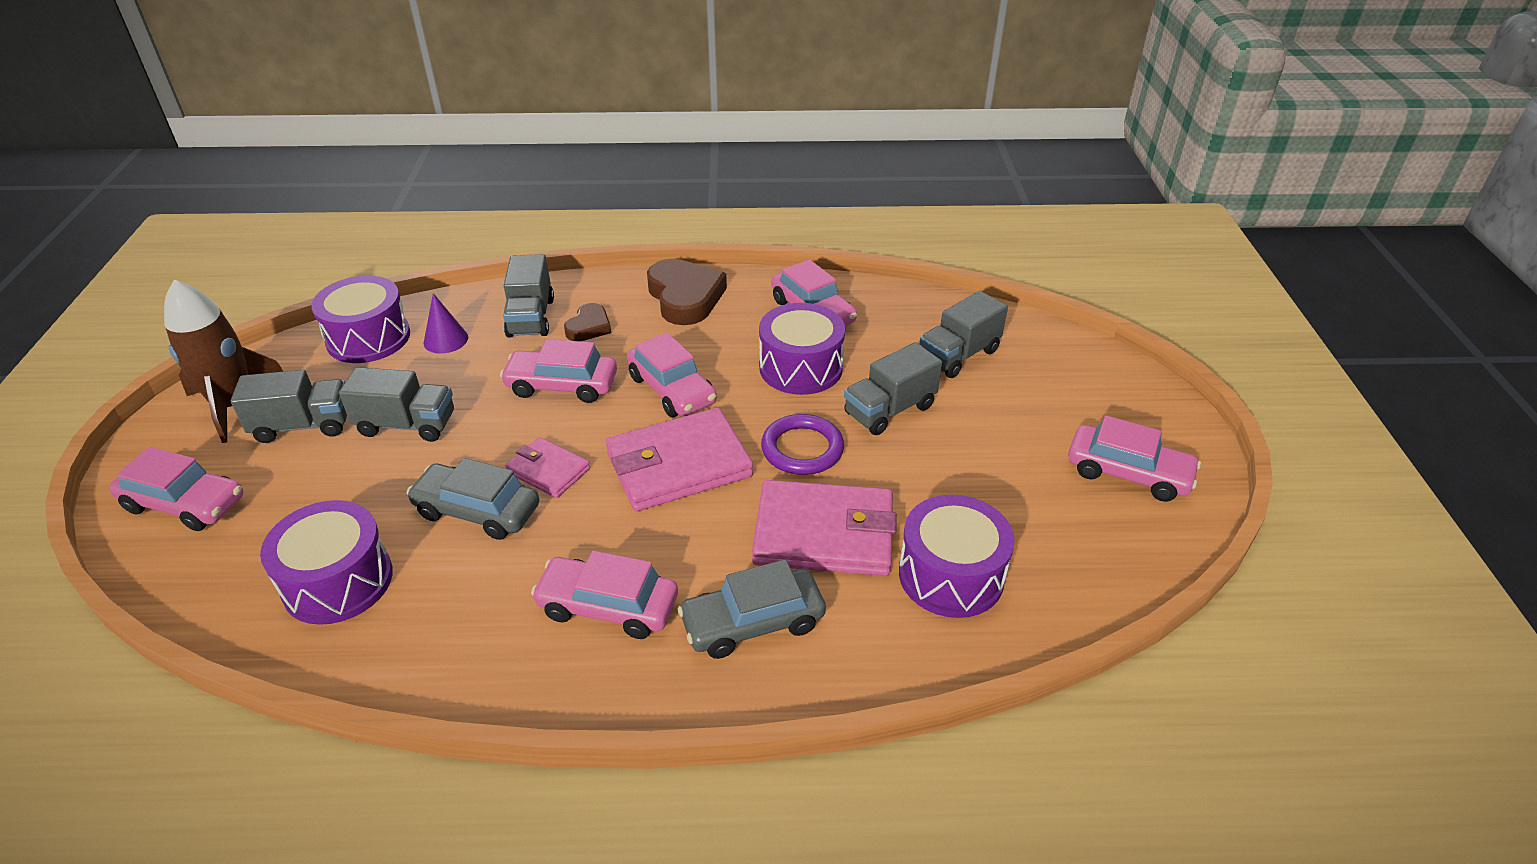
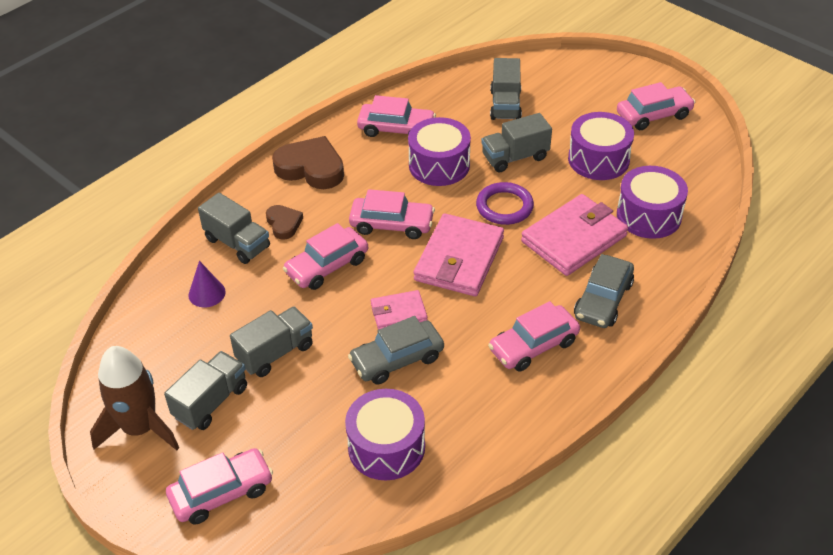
camera: 45 degrees left, 5 degrees up
(368, 338) = (152, 329): purple drum -> purple drum (598, 159)
(889, 410) = (515, 157): grey truck -> grey truck turned 60 degrees clockwise

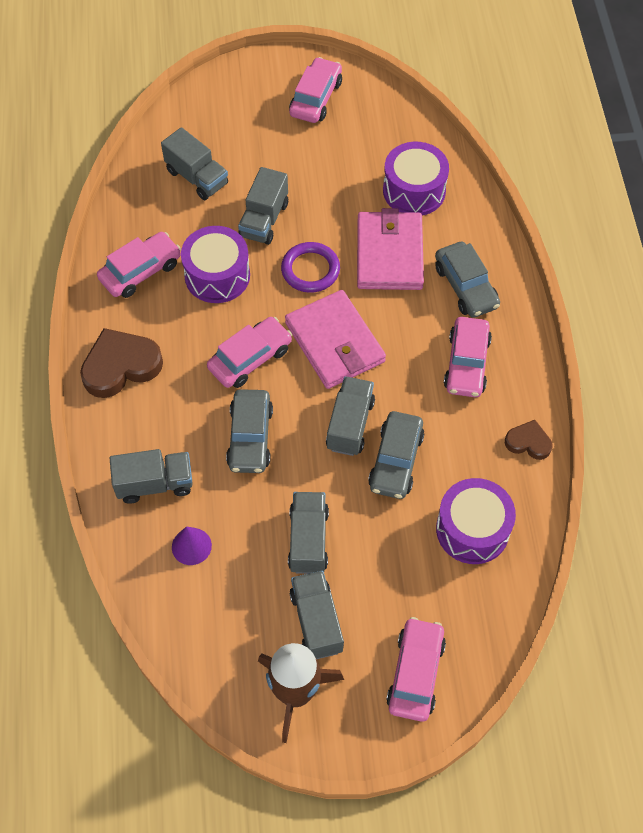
camera: 50 degrees left, 15 degrees up
(284, 224) = (168, 433): brown heart -> brown heart (528, 442)
(327, 266) = (250, 437): pink car -> grey car
(398, 313) = (350, 424): pink wallet -> grey truck
(598, 159) = (325, 171): purple drum -> none

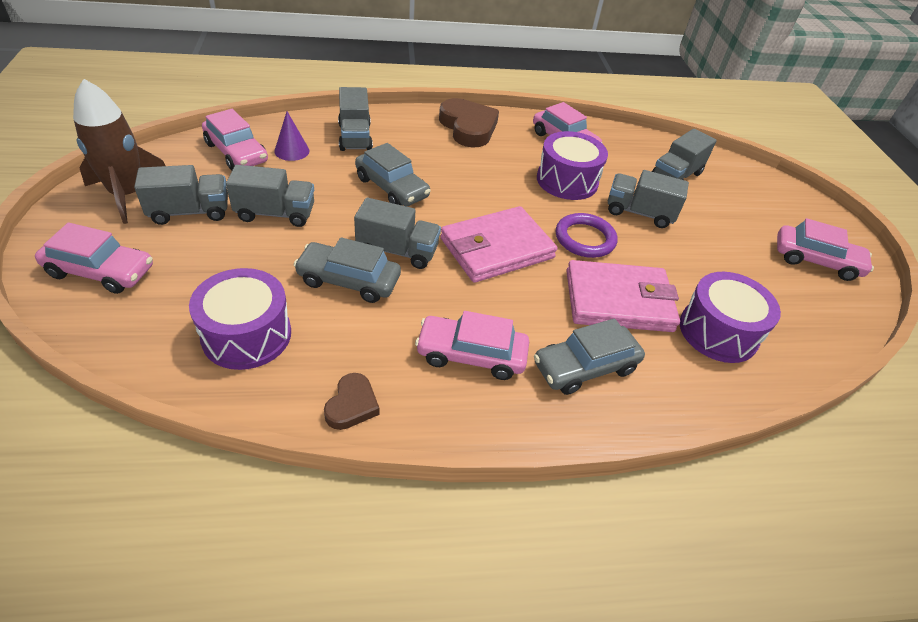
camera: 85 degrees right, 15 degrees down
(250, 358) = (476, 193): pink car -> pink car (236, 153)
(250, 437) = (392, 187): grey car -> grey car turned 135 degrees counterclockwise

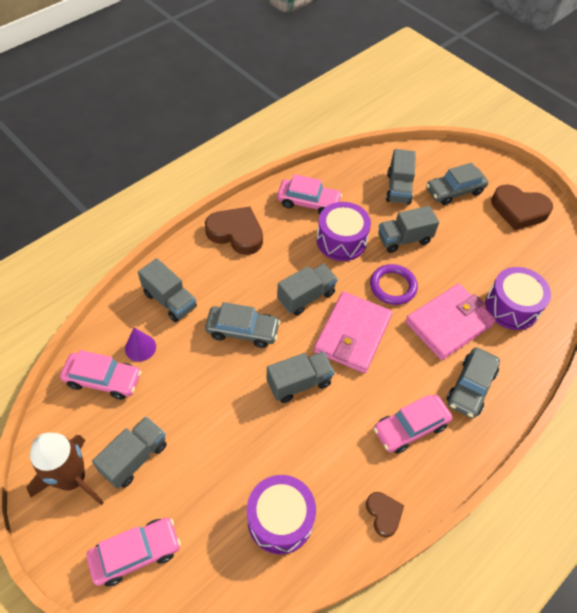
camera: 35 degrees left, 10 degrees up
(275, 213) = (193, 413): grey truck -> grey truck (306, 296)
(349, 280) = (295, 430): grey car -> grey car (454, 191)
(816, 260) = (519, 210): pink car -> brown heart

